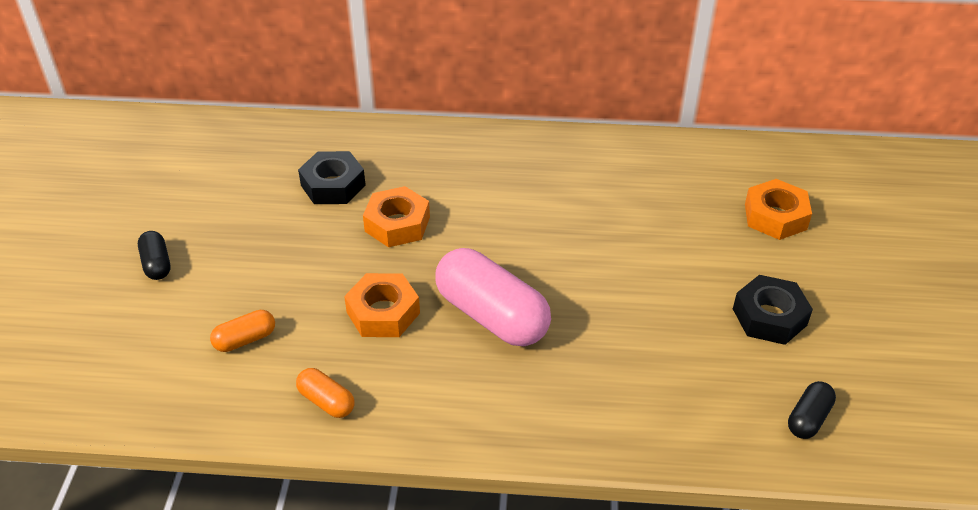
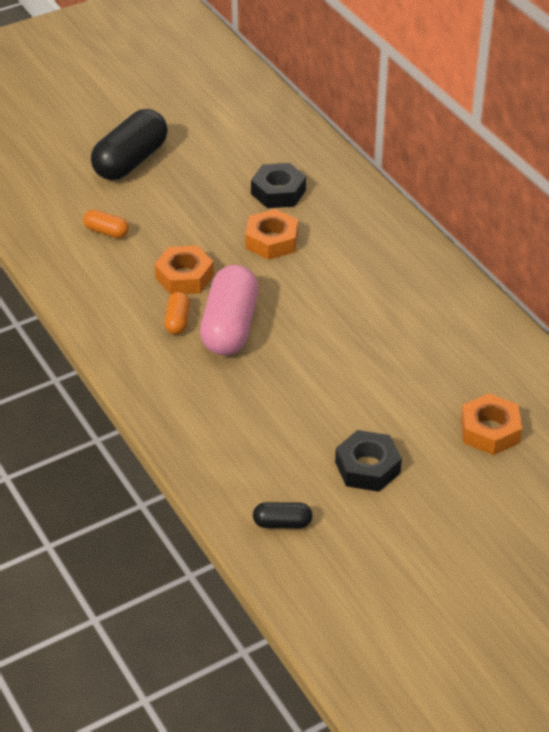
camera: 55 degrees right, 0 degrees up
(157, 264) = (131, 161): black capsule -> black capsule, size x2.10
(326, 401) = (91, 291): orange capsule -> orange capsule (177, 321)

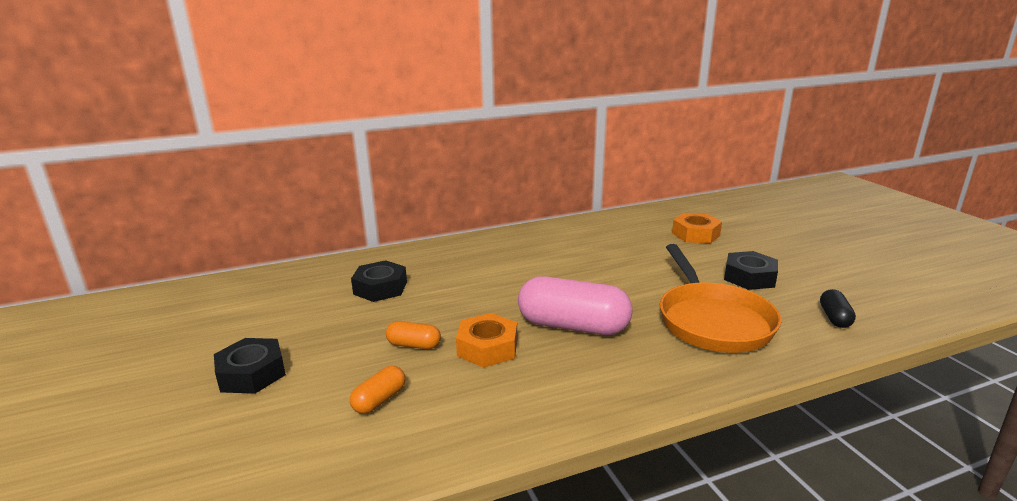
camera: 80 degrees left, 20 degrees down
(131, 161) = (252, 374): black capsule -> black nut
(177, 321) = (560, 356): orange capsule -> orange capsule (414, 345)
(258, 425) = (712, 321): none -> orange pan
(272, 241) = (451, 296): orange nut -> none

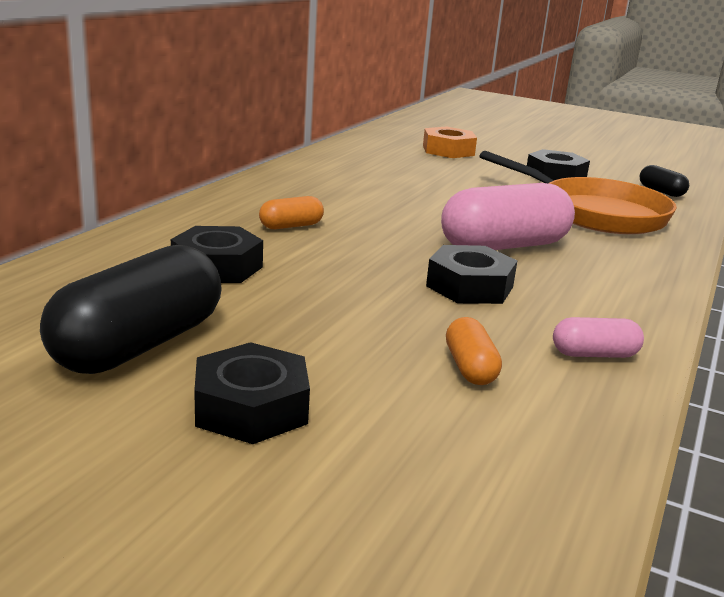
camera: 45 degrees left, 0 degrees up
(272, 321) = (139, 345): none -> black capsule
(414, 345) = (391, 308): orange capsule -> orange capsule (291, 226)
(466, 426) = (594, 354): none -> pink capsule
(487, 348) = (469, 286): orange nut -> black nut

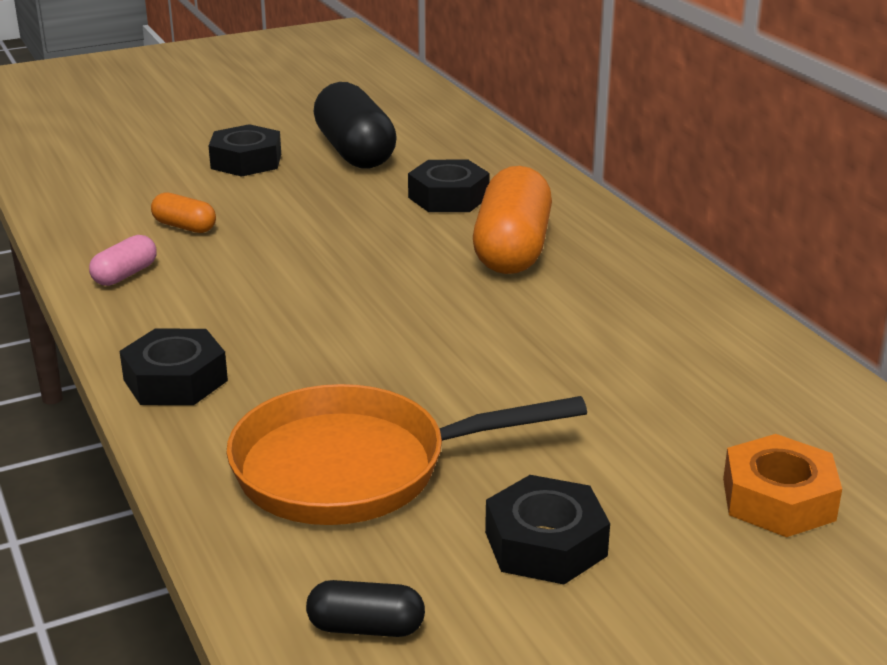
camera: 130 degrees right, 5 degrees up
(291, 226) = (512, 250): orange capsule -> orange capsule, size x2.10
(469, 286) = (284, 278): black nut -> black nut (175, 380)
(504, 246) = (339, 338): pink capsule -> none

